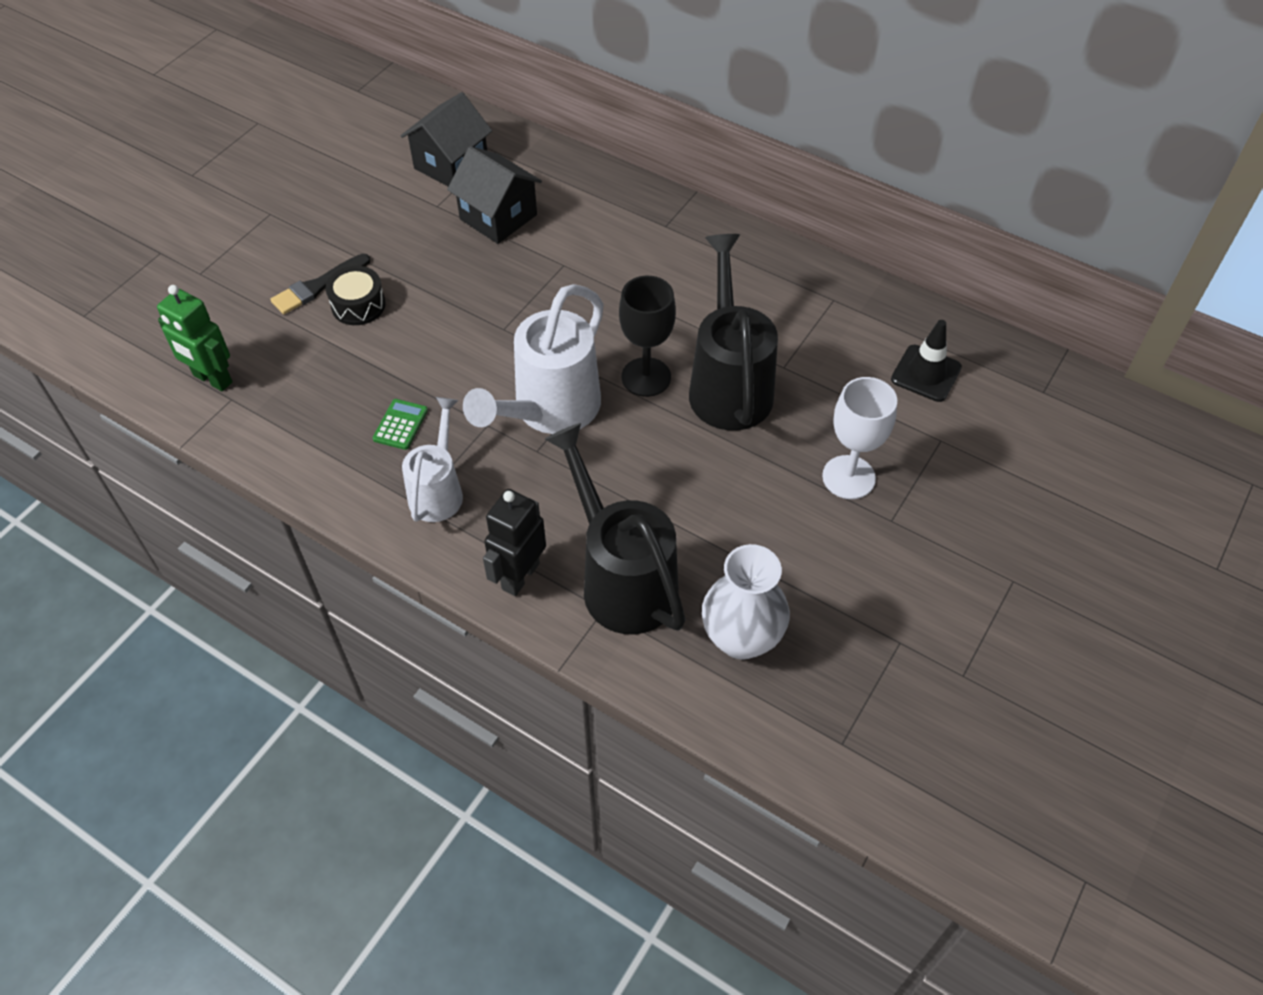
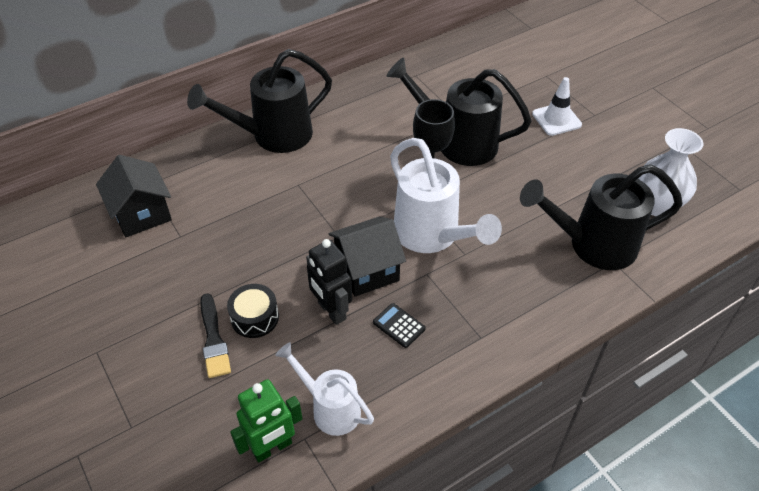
camera: 65 degrees left, 5 degrees down
(400, 425) = (399, 325): green calculator -> black calculator
(438, 491) = (475, 321): white watering can -> white watering can (330, 409)
(498, 217) = (222, 204): black house -> black house (367, 270)
(520, 576) = (570, 297): black robot -> black robot (331, 311)
(629, 214) = (273, 135): none -> black watering can
(848, 477) = (556, 119): white goblet -> white traffic cone
(926, 373) = (495, 62): black traffic cone -> none

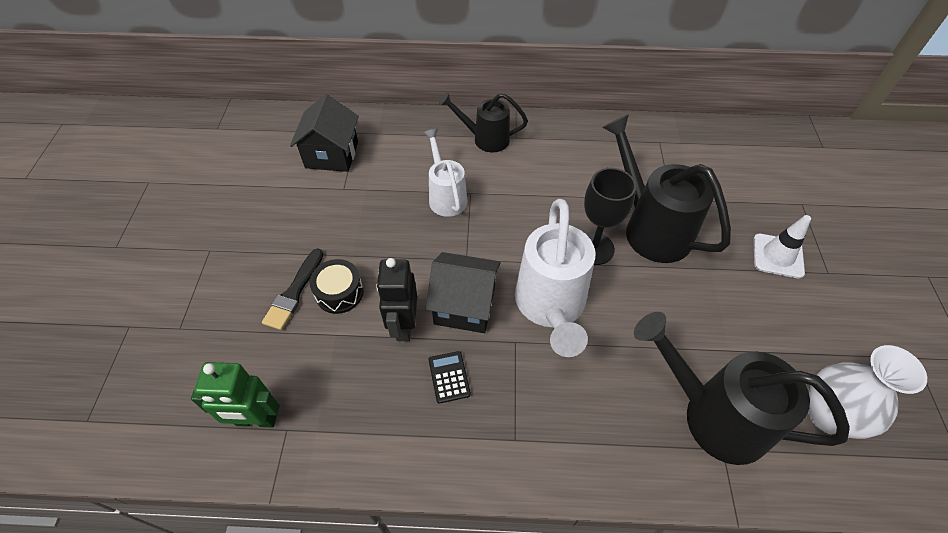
camera: 35 degrees right, 5 degrees up
(273, 135) = (486, 139): black watering can -> black watering can, size x0.61
(330, 409) = (328, 417): white watering can -> white watering can (446, 196)

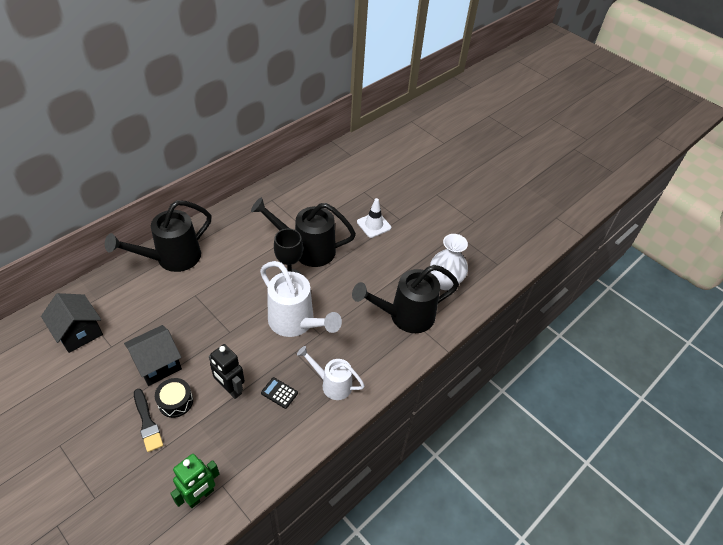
camera: 50 degrees left, 5 degrees down
(446, 196) = (182, 307): white watering can -> white watering can (332, 384)
(464, 306) = (252, 355): black house -> black house (158, 364)
(486, 139) = (172, 258): black watering can -> black watering can, size x1.65

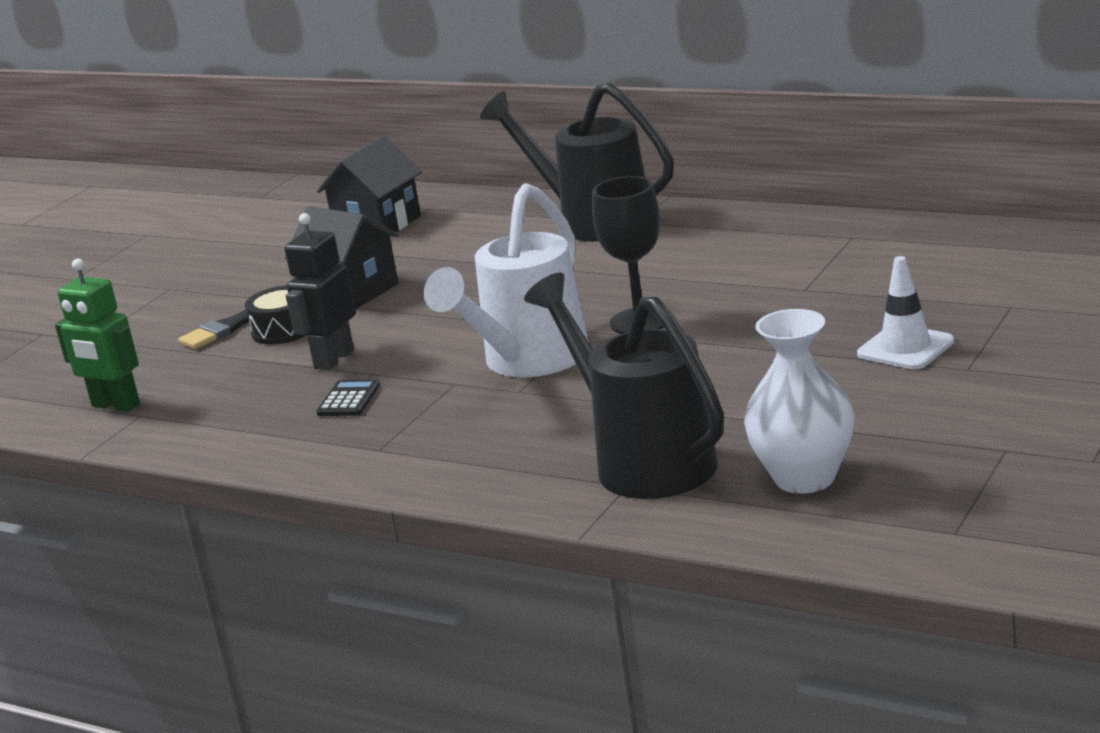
camera: 80 degrees right, 25 degrees down
(307, 249) = (742, 311): black watering can -> none
(332, 384) = (399, 439): white watering can -> none

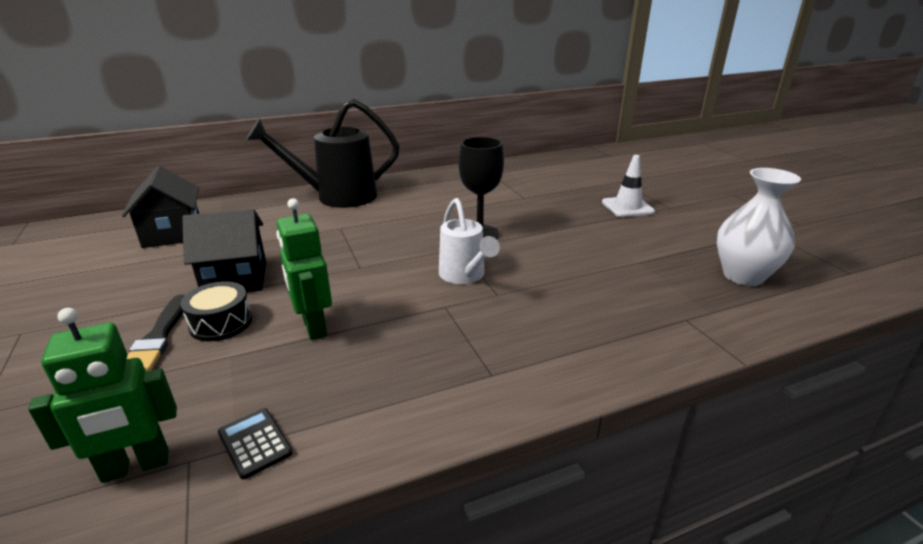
camera: 55 degrees left, 5 degrees up
(333, 359) = (313, 327): black robot -> green robot
(349, 399) = (389, 350): black calculator -> black calculator (255, 443)
(528, 361) = (464, 276): white watering can -> white watering can, size x0.61
(644, 461) = (660, 301): black watering can -> none

